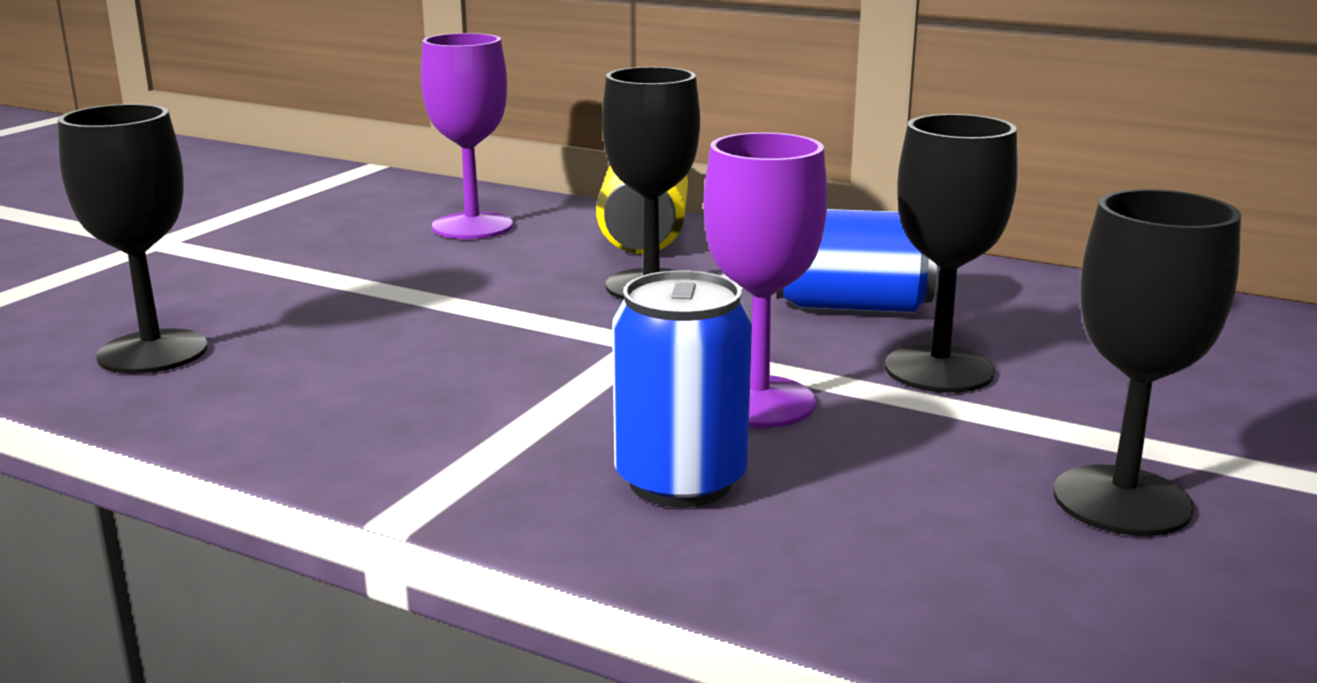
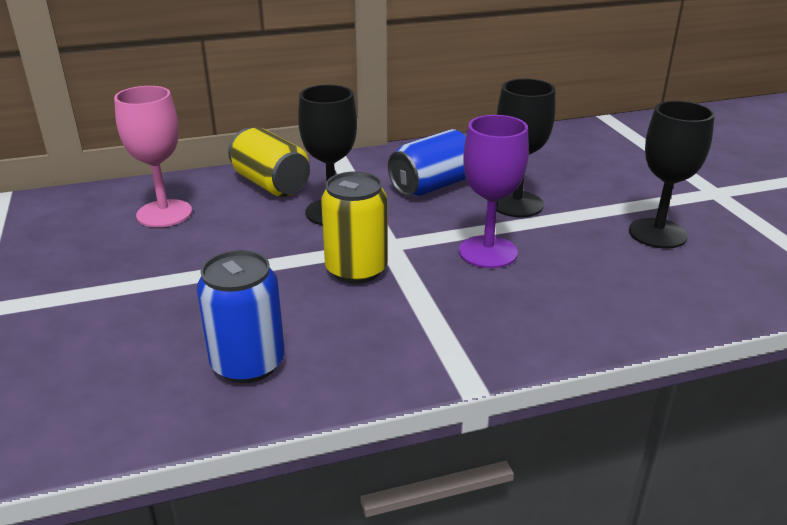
camera: 45 degrees left, 10 degrees up
(152, 352) = (153, 380): black goblet -> none
(472, 226) = (164, 213): purple goblet -> pink goblet
(546, 349) = (356, 270): none -> yellow can
(680, 481) = (531, 304): blue can -> blue can (248, 363)

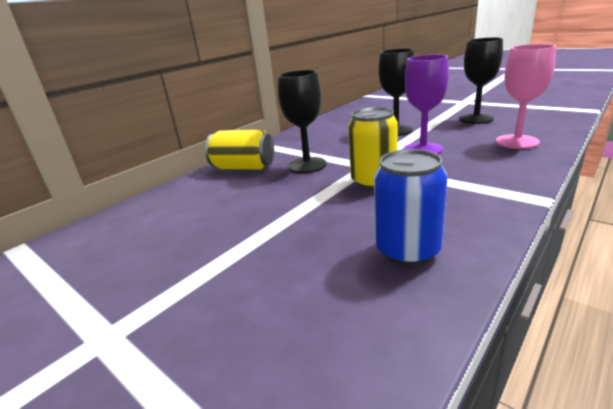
camera: 30 degrees left, 5 degrees down
(164, 213) = (192, 205): pink goblet -> pink goblet (517, 142)
(432, 186) = (340, 138): blue can -> none

